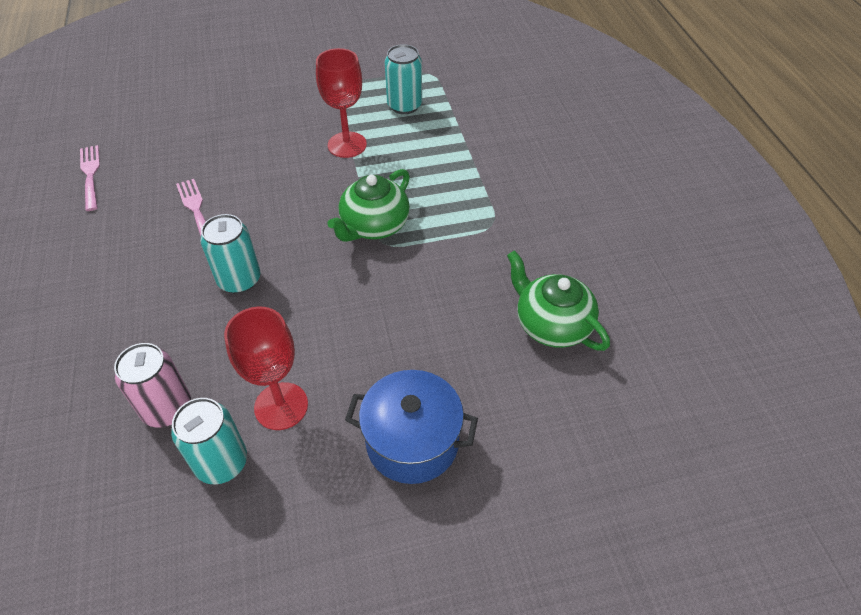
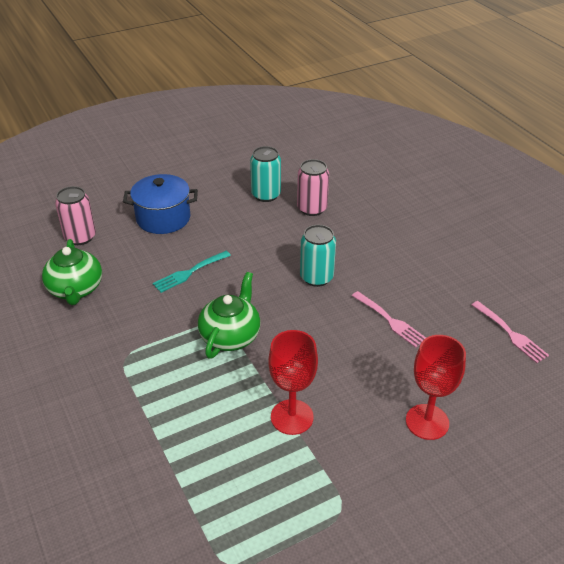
camera: 165 degrees right, 10 degrees down
(281, 406) = (246, 220): red goblet -> red goblet (427, 422)
(396, 321) = (190, 272): none -> turquoise fork
(404, 106) = (247, 491): turquoise can -> none
(551, 324) = (76, 290): green teapot -> green teapot turned 45 degrees clockwise
(551, 427) = (80, 237): none -> pink can

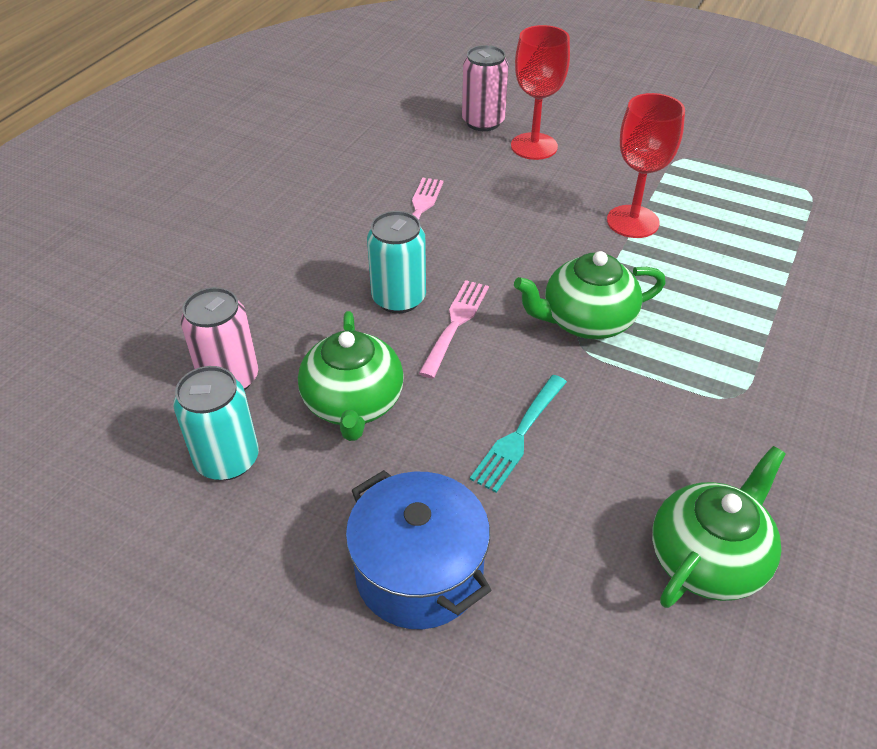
camera: 125 degrees left, 5 degrees up
(80, 237) = (595, 677): pink can -> pink can (483, 122)
(190, 272) = (519, 435): turquoise fork -> turquoise fork turned 105 degrees clockwise
(260, 235) = (353, 404): none -> green teapot
(510, 333) = (357, 134): pink fork -> pink fork (455, 324)

